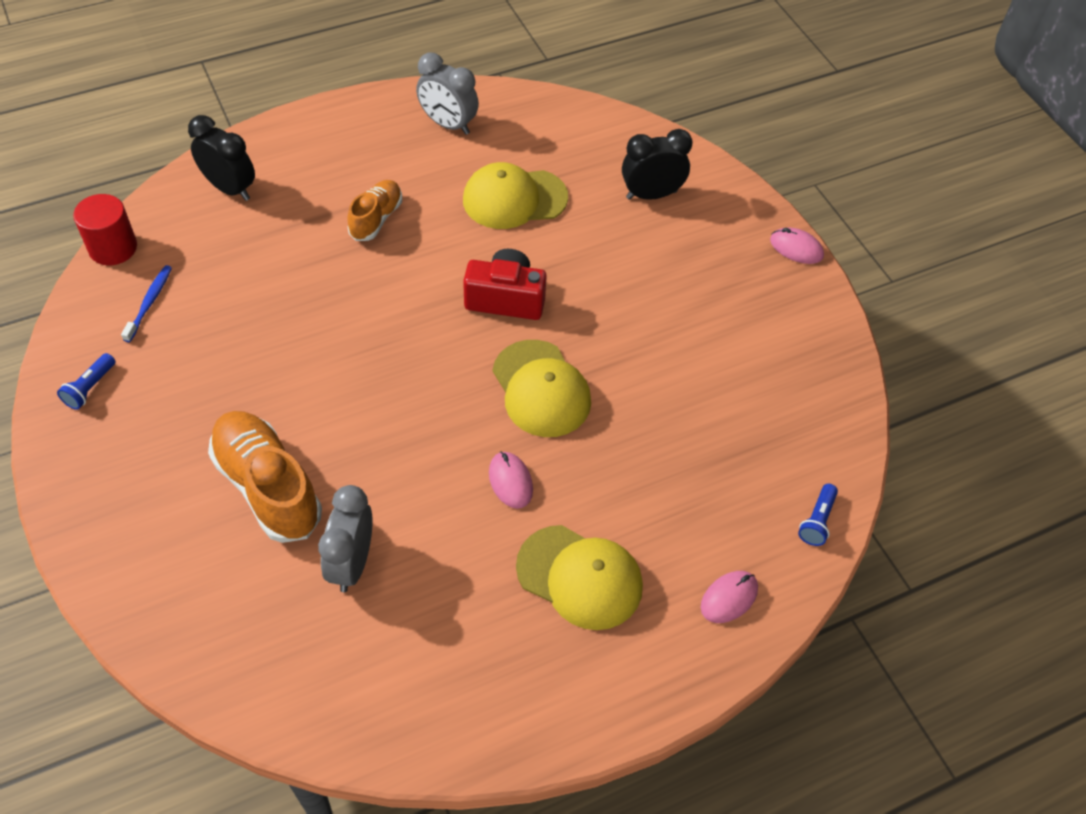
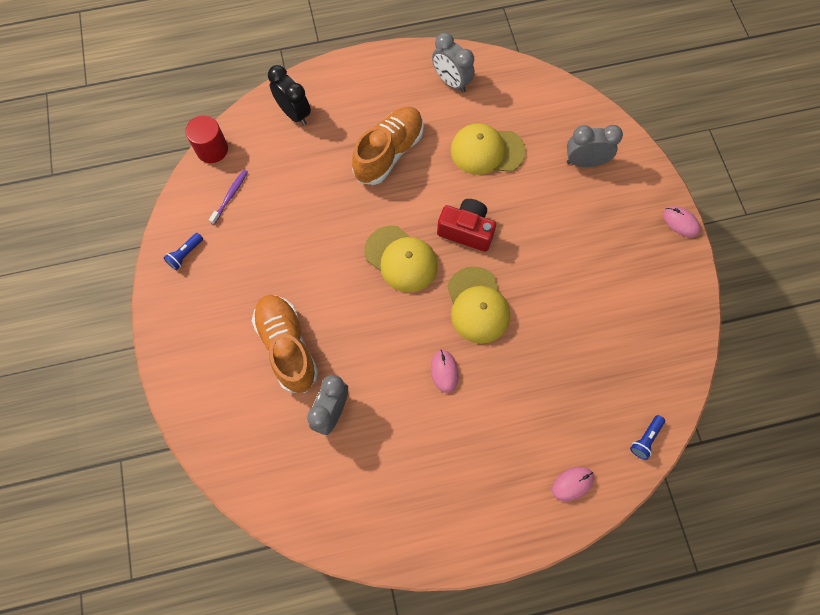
camera: 15 degrees right, 15 degrees up
(149, 303) = (230, 196): blue toothbrush -> purple toothbrush
(376, 219) = (389, 153): orange shoe -> orange shoe, size x1.71
(580, 577) = (477, 449): yellow cap -> yellow cap (401, 259)
(651, 195) = (585, 162): black clock -> grey clock

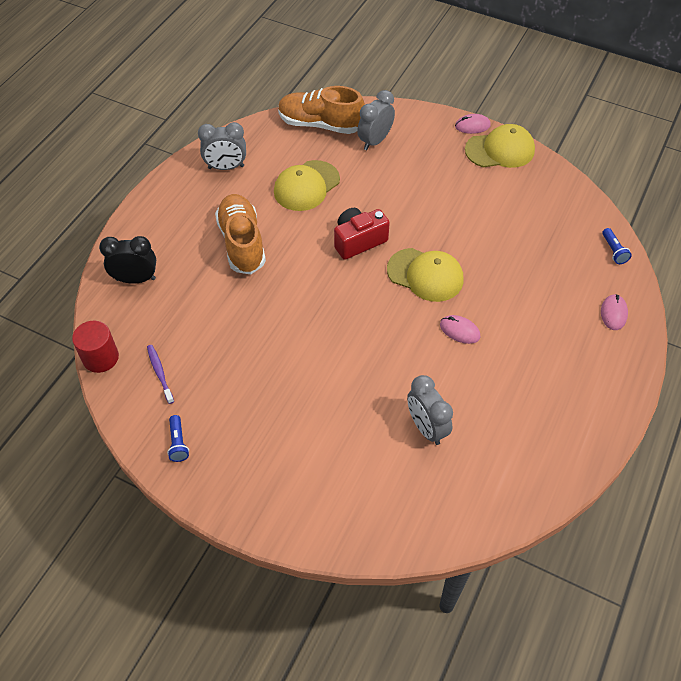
camera: 50 degrees left, 15 degrees down
(287, 347) = (340, 422): orange shoe -> orange shoe (320, 124)
(401, 259) = (340, 295): yellow cap -> yellow cap (500, 150)

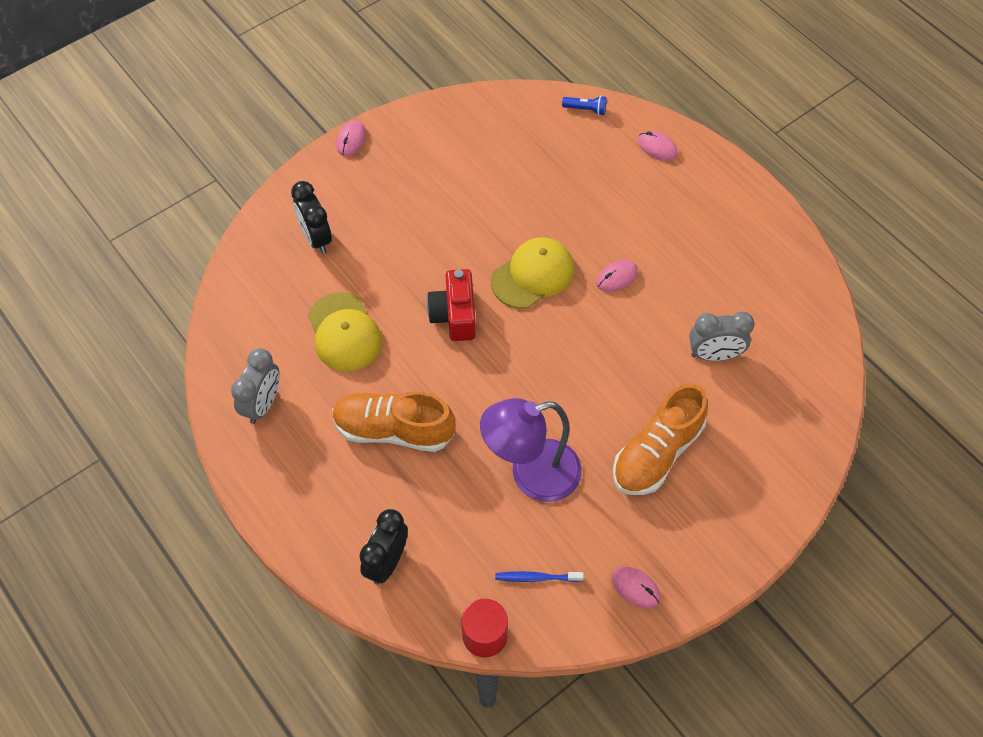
camera: 65 degrees left, 5 degrees up
(160, 373) = (536, 577): purple toothbrush -> blue toothbrush
(178, 443) = (636, 588): blue flashlight -> pink mouse
(245, 338) = (531, 475): none -> purple lamp
(320, 124) = (254, 280): orange shoe -> orange shoe (657, 453)
(375, 141) = (316, 238): grey clock -> black clock
(500, 150) = (401, 133): yellow cap -> none

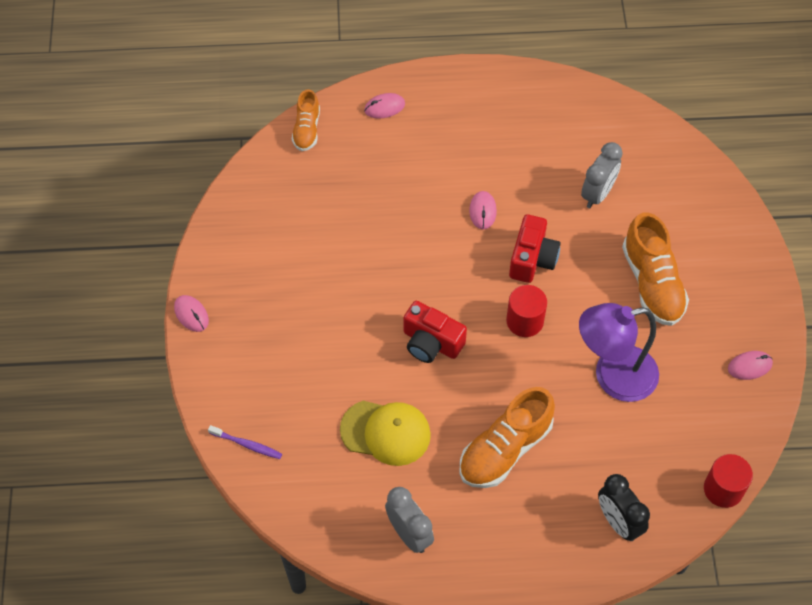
camera: 55 degrees left, 0 degrees up
(263, 245) = (247, 445): none -> purple toothbrush
(316, 238) = (273, 400): black clock -> none
(531, 475) = (613, 376): purple lamp -> purple lamp turned 60 degrees clockwise
(532, 372) = (525, 321): none -> red cylinder
(533, 275) = (436, 265): yellow cap -> none
(536, 577) = (699, 426): blue toothbrush -> none
(586, 109) = (307, 130): blue flashlight -> orange shoe
(600, 342) = (532, 259): none -> red camera

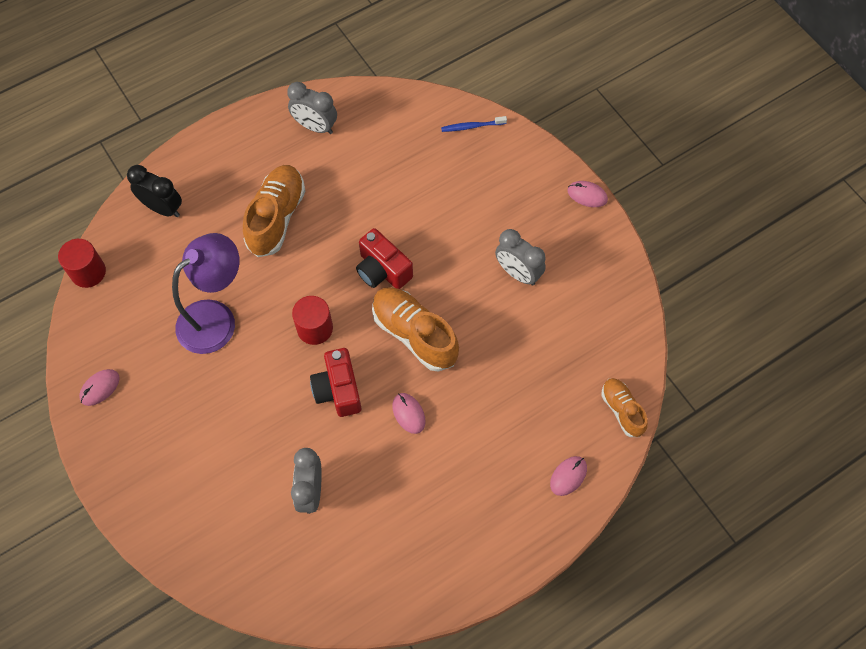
camera: 150 degrees right, 5 degrees up
(247, 445) = (472, 126): purple toothbrush -> blue toothbrush
(309, 277) = (517, 273): none -> grey clock
(386, 432) = (375, 185): yellow cap -> none
(431, 342) = (382, 270): red camera -> red camera turned 135 degrees counterclockwise
(652, 283) = (218, 423): orange shoe -> orange shoe (414, 334)

